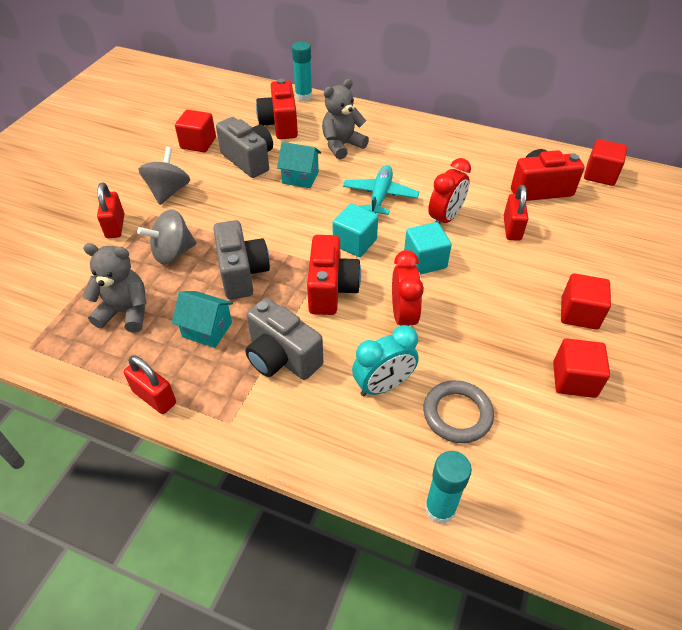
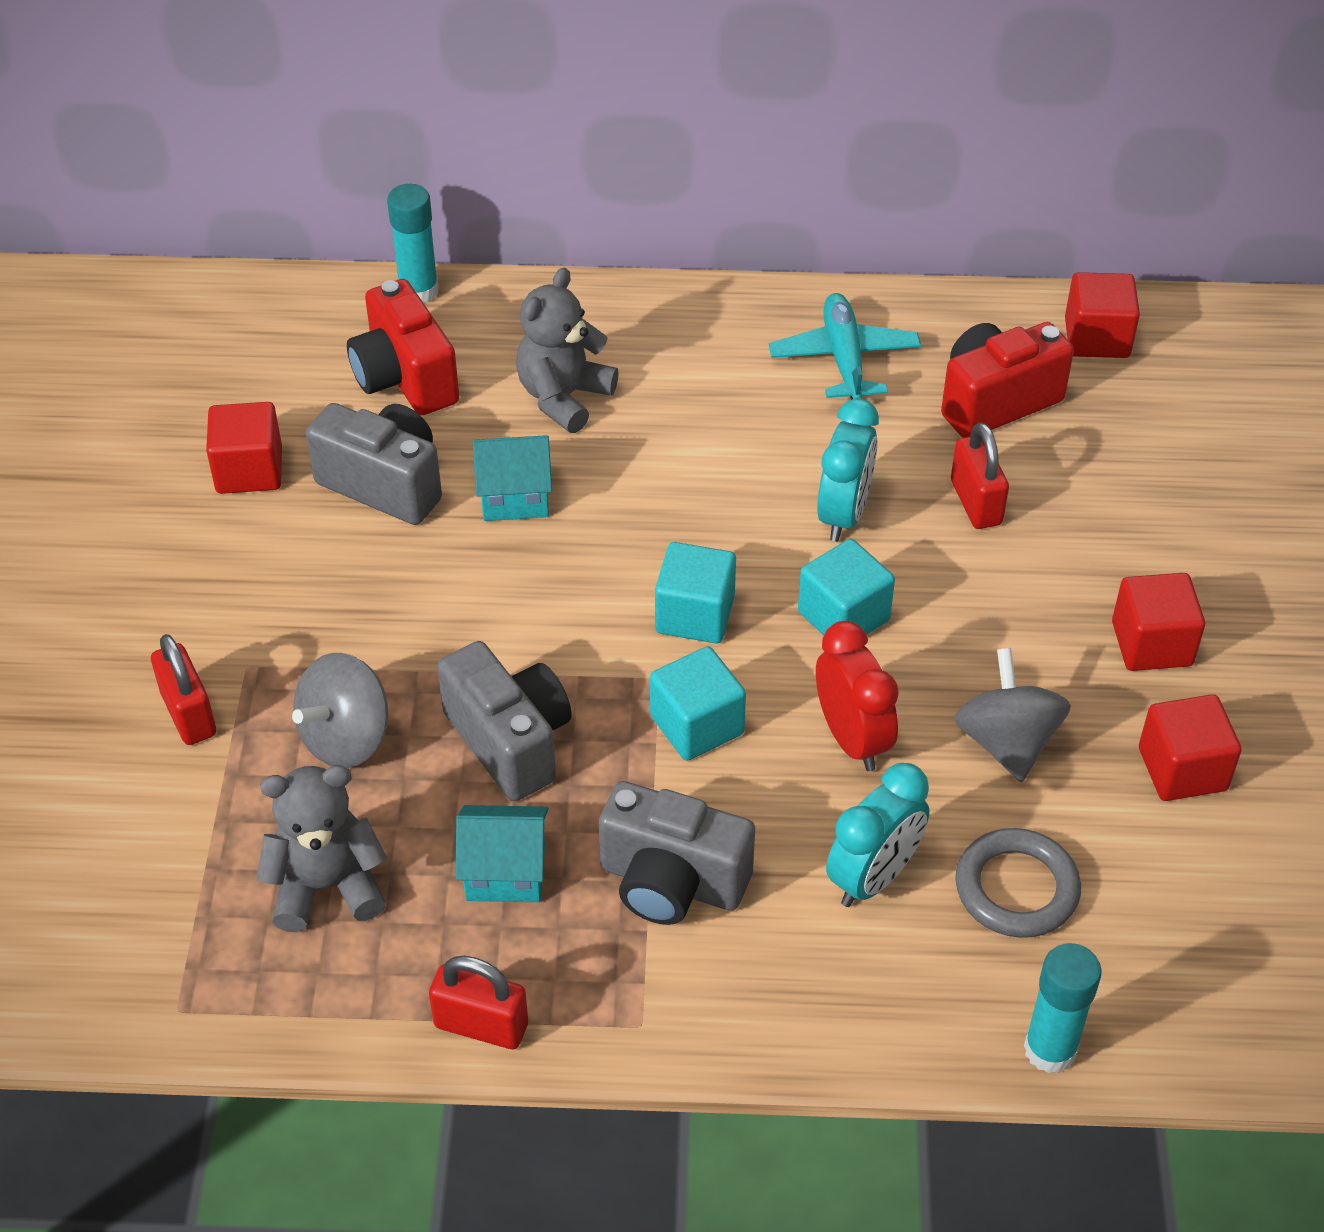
camera: 20 degrees left, 0 degrees up
(168, 192) = (254, 604): grey spinning top -> grey spinning top (1006, 742)
(331, 289) = (697, 725): red camera -> turquoise cube
(380, 196) = (697, 498): turquoise plane -> turquoise plane (844, 358)
(445, 218) = (843, 514): red clock -> turquoise clock

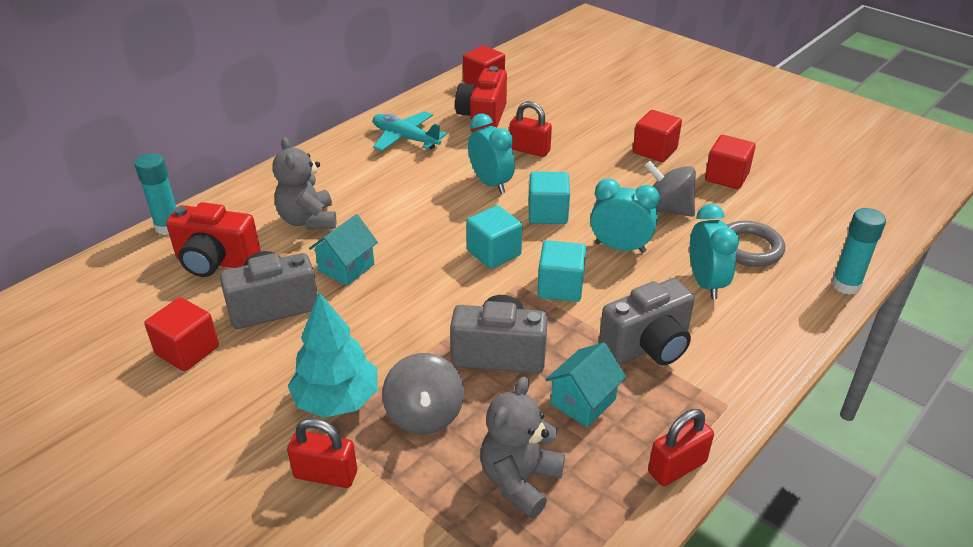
camera: 50 degrees left, 10 degrees down
(296, 647) = (337, 400): none -> turquoise tree
(852, 739) = (620, 247): red clock -> turquoise clock

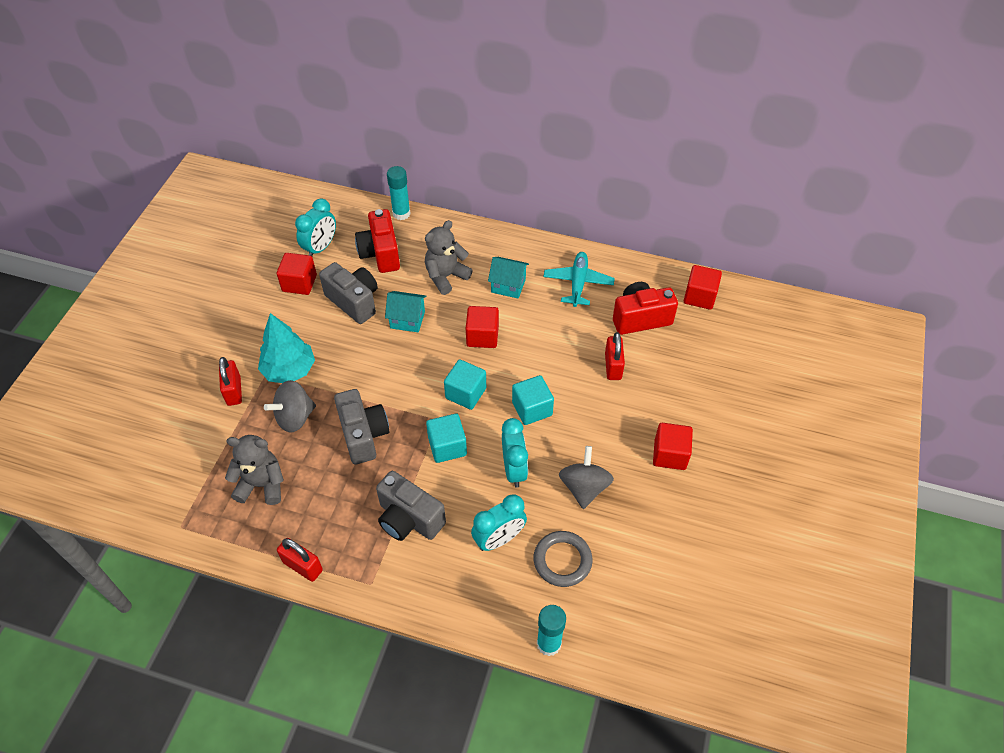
camera: 65 degrees right, 15 degrees up
(491, 183) = (550, 359): turquoise clock -> turquoise clock (320, 247)
(583, 402) = (339, 497): turquoise house -> turquoise house (508, 286)
(726, 177) = (661, 520): red cube -> red cube (482, 336)

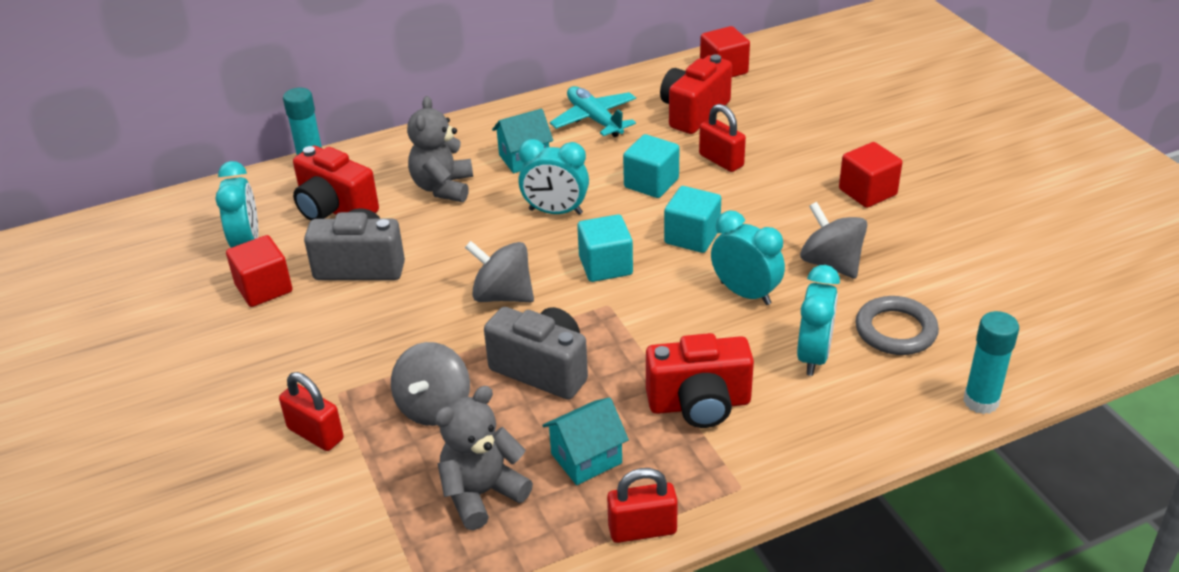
camera: 40 degrees left, 15 degrees down
(289, 370) = (364, 371): turquoise tree -> none
(396, 373) = (502, 295): none -> grey spinning top
(407, 320) = (450, 245): turquoise house -> turquoise house (586, 458)
(409, 519) = (699, 404): grey camera -> red camera
(447, 446) = (650, 319): turquoise cube -> turquoise cube (651, 183)
(482, 336) = (555, 212): red cube -> turquoise clock

